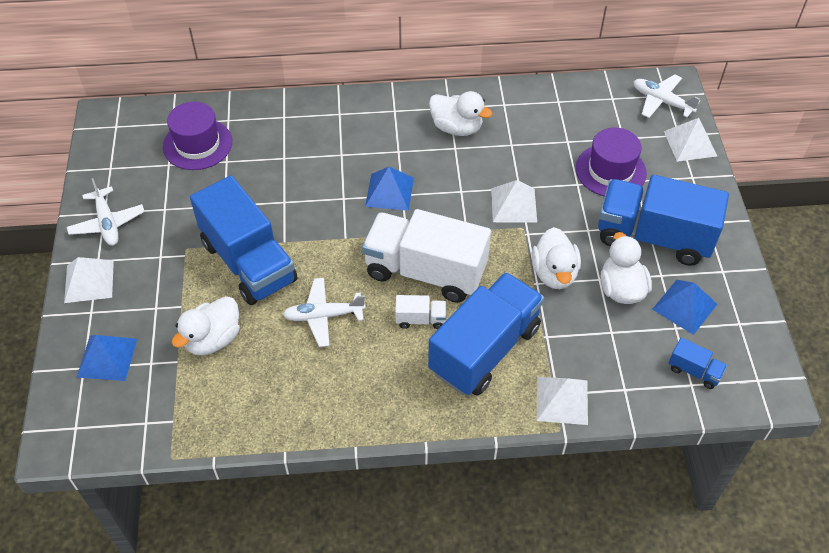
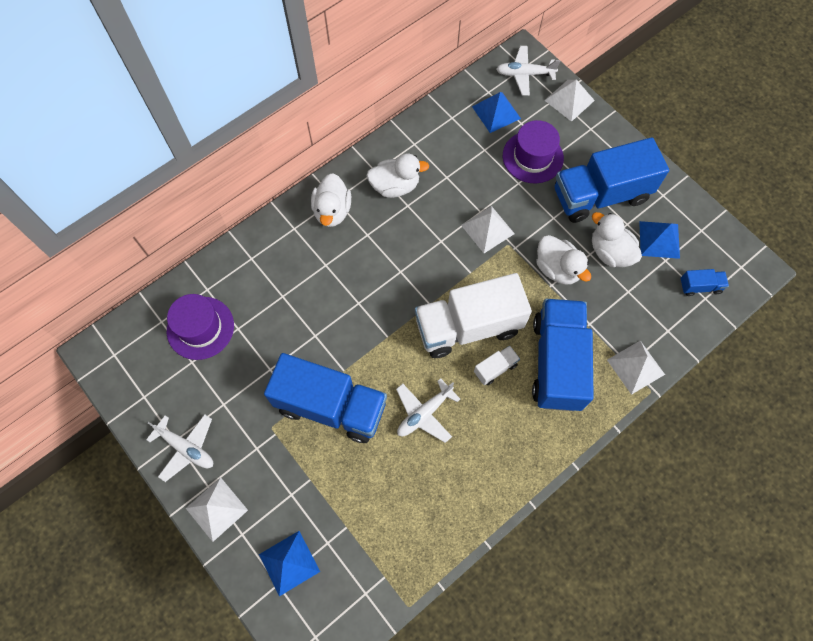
camera: 35 degrees left, 15 degrees up
(213, 339) = (358, 489): white duck -> white duck (332, 211)
(389, 191) = (389, 275): blue pyramid -> blue pyramid (496, 112)

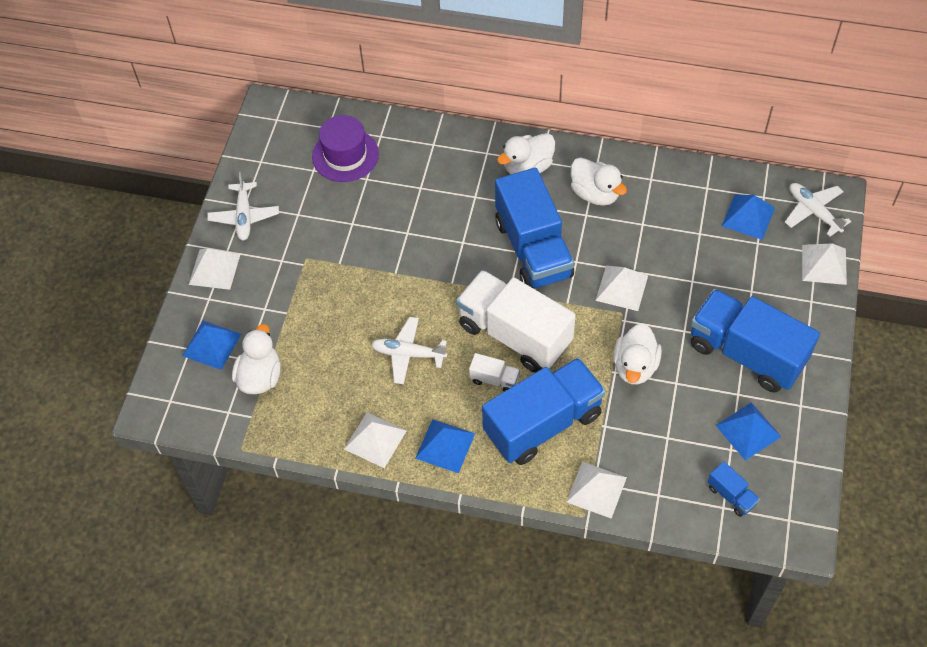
camera: 55 degrees right, 10 degrees down
(331, 406) = (357, 285): blue truck -> blue truck (533, 249)
(480, 492) = (375, 439): none -> white pyramid
(524, 444) = (445, 445): none -> blue pyramid
(532, 157) = (731, 275): purple hat -> none
(610, 252) = (693, 398): white duck -> white duck (260, 377)

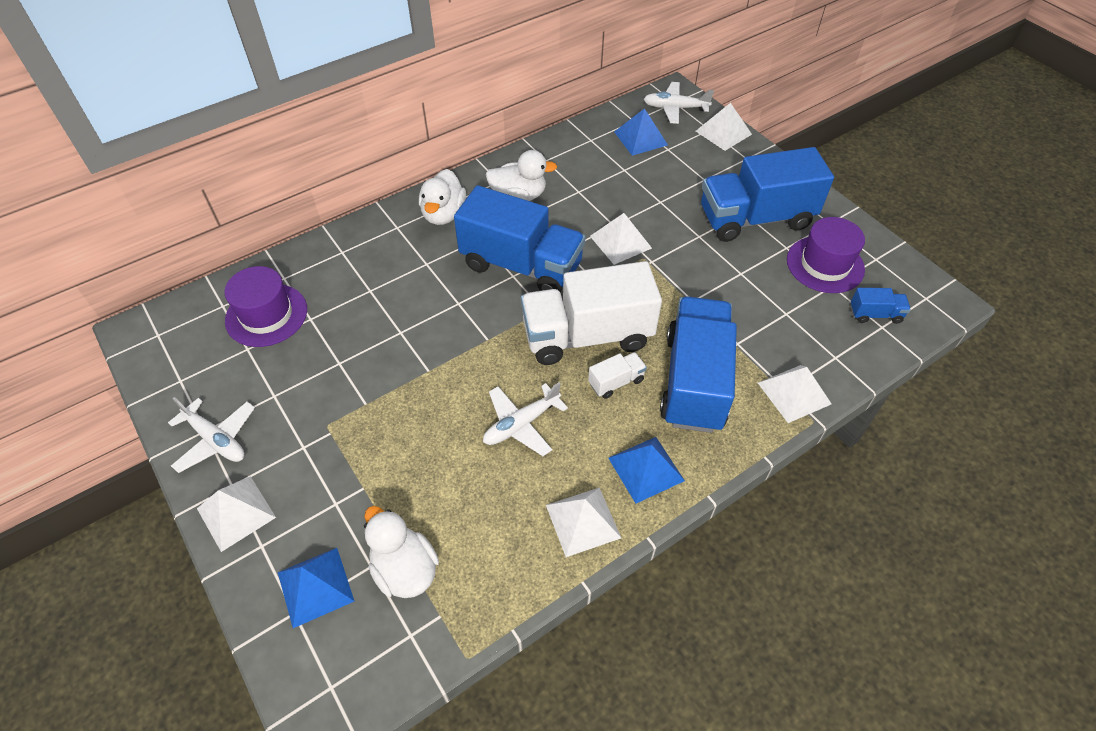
camera: 50 degrees left, 5 degrees down
(635, 366) = (700, 285): white duck -> none
(748, 431) = (825, 264): blue pyramid -> purple hat

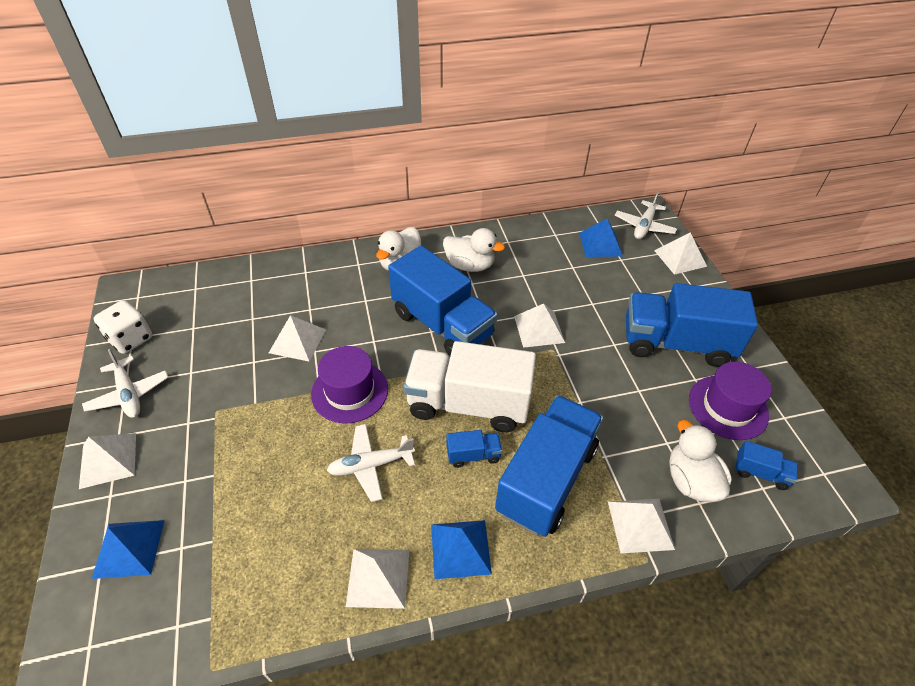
camera: 20 degrees right, 5 degrees down
(179, 382) = (131, 339): none -> white dice
(266, 315) = (222, 305): purple hat -> purple hat (350, 391)
(375, 327) = (297, 341): none -> white pyramid
(405, 569) = (205, 562): white duck -> white duck (691, 481)
(616, 382) = (473, 455): white truck -> blue truck
(675, 108) = (644, 226): white plane -> white plane turned 90 degrees counterclockwise

